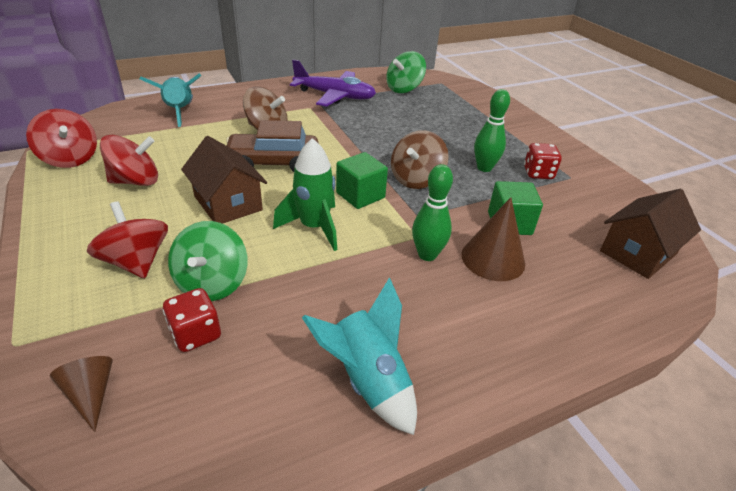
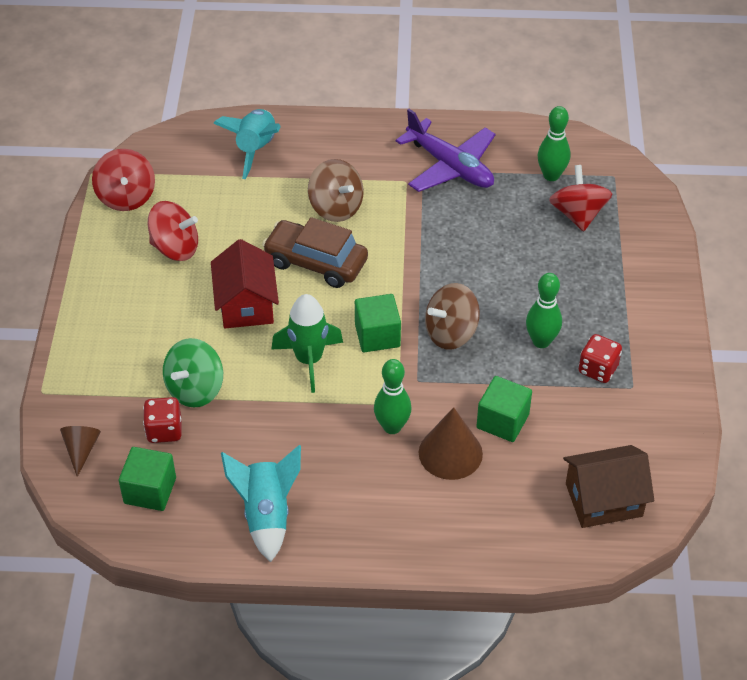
camera: 30 degrees right, 10 degrees up
(136, 262) = (145, 346): red spinning top -> red spinning top (578, 214)
(208, 409) = (150, 491): none -> green cube
(228, 203) = (246, 304): brown house -> red house
(404, 89) = (551, 175): green spinning top -> green bowling pin

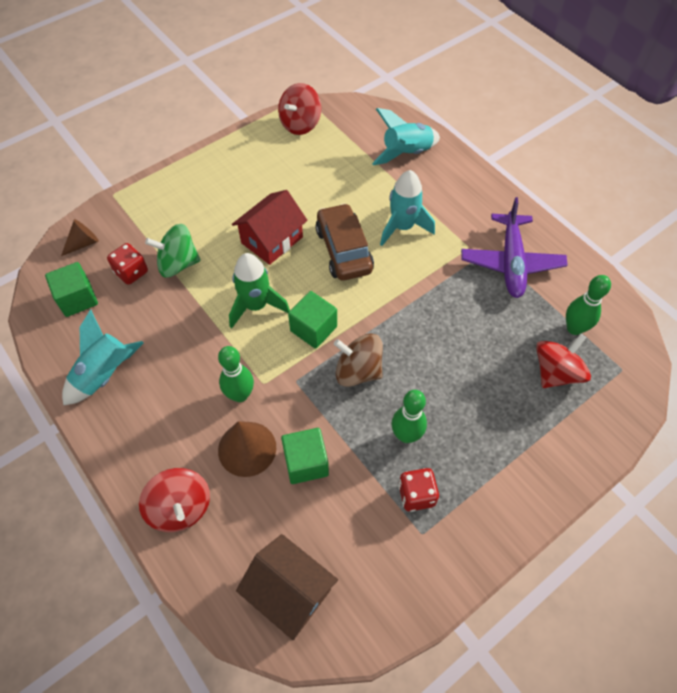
camera: 50 degrees right, 10 degrees up
(175, 248) = (283, 174): red spinning top -> red spinning top (180, 507)
(336, 207) = (402, 227): brown spinning top -> turquoise rocket

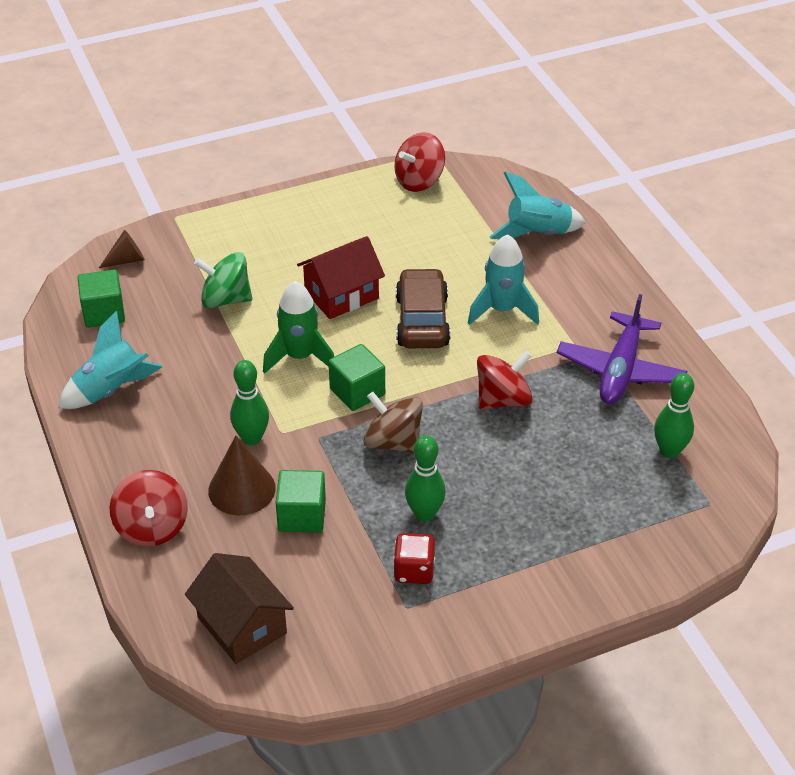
camera: 15 degrees right, 15 degrees down
(131, 272) = (171, 298): red dice -> none
(556, 372) = (627, 490): red spinning top -> red spinning top (503, 399)

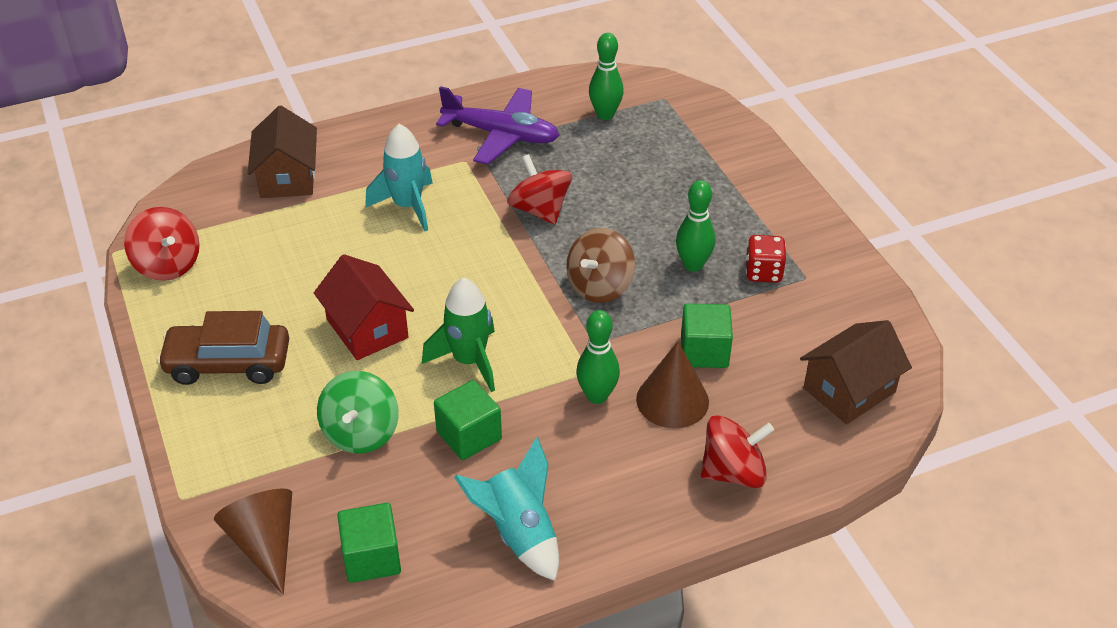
camera: 90 degrees left, 0 degrees up
(127, 260) = (265, 544): brown cone -> brown cone, size x1.61
(357, 392) = (526, 313): green cube -> green cube (469, 435)
(422, 321) = (418, 264): brown car -> brown car (228, 363)
(537, 234) = (287, 177): turquoise rocket -> brown house

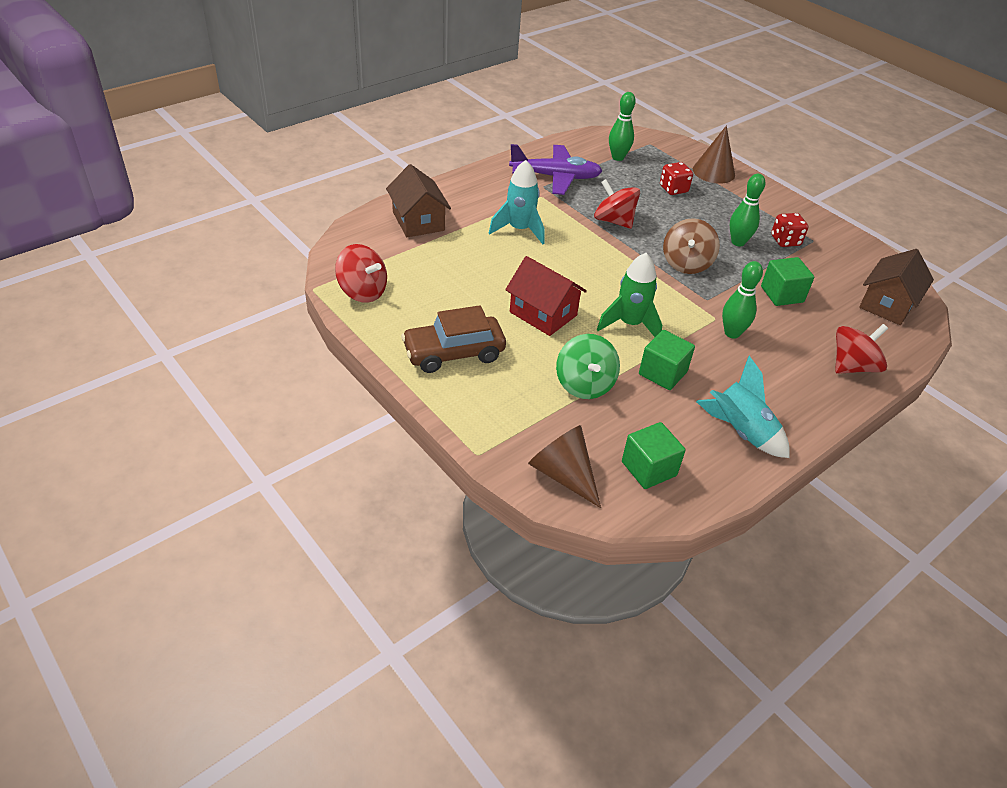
camera: 20 degrees left, 0 degrees up
(653, 173) = (673, 189): none -> red dice
(672, 400) = (782, 328): brown cone -> brown cone (713, 172)

